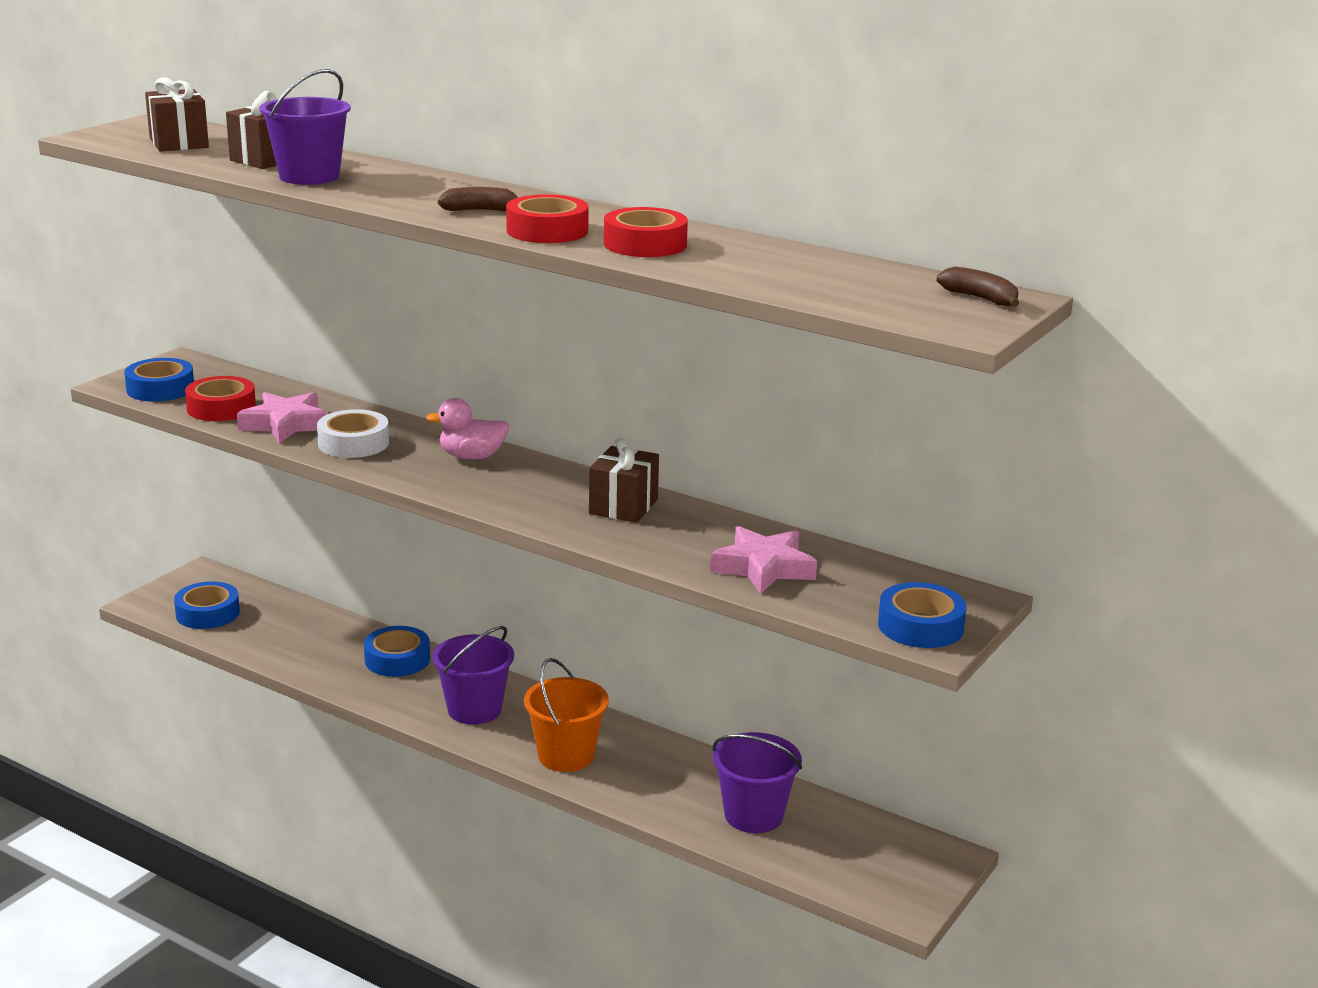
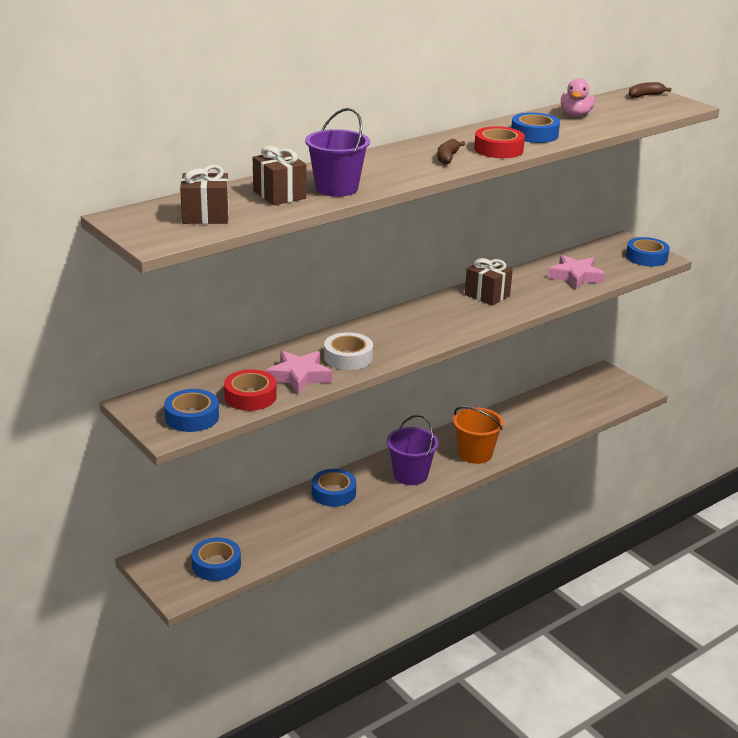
camera: 70 degrees left, 5 degrees up
(472, 457) = (393, 324): pink duck -> pink duck (575, 115)
(645, 244) = (534, 134): red tape -> blue tape
(753, 815) = (554, 411): purple bucket -> none

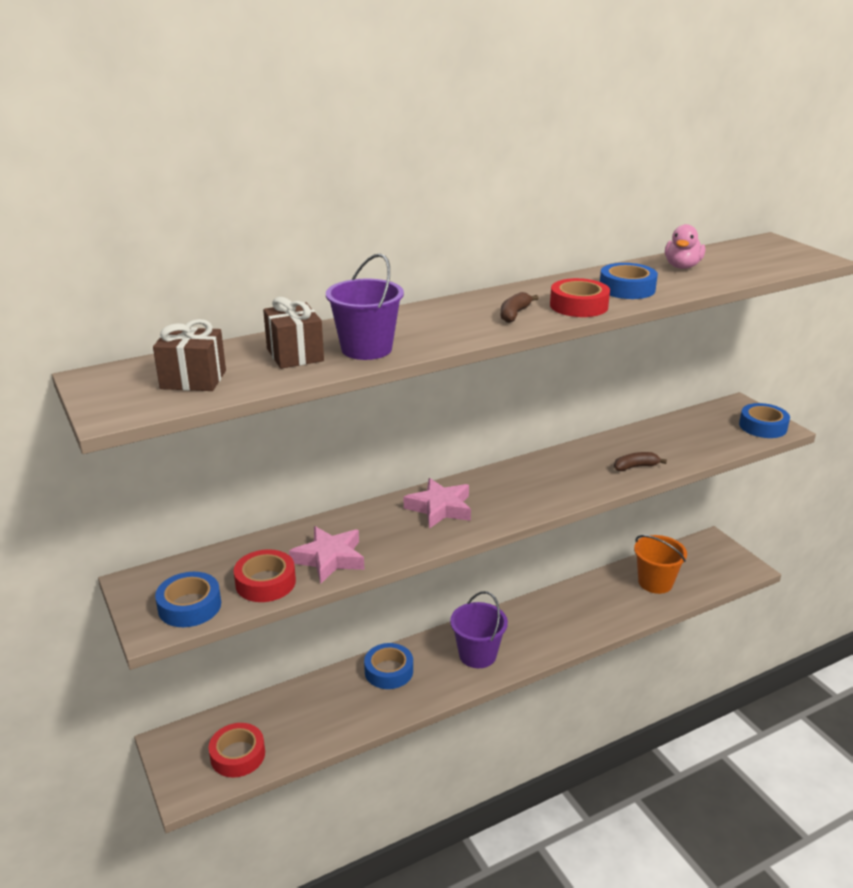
camera: 10 degrees right, 0 degrees up
(216, 564) = (238, 755): blue tape -> red tape
(348, 357) = (393, 537): white tape -> none
(475, 454) = (554, 633): orange bucket -> orange bucket (655, 582)
(487, 295) = (571, 465): brown gift -> none
(575, 276) = (677, 446): pink star -> pink star (440, 508)
(645, 95) = (769, 246): brown banana -> brown banana (635, 467)

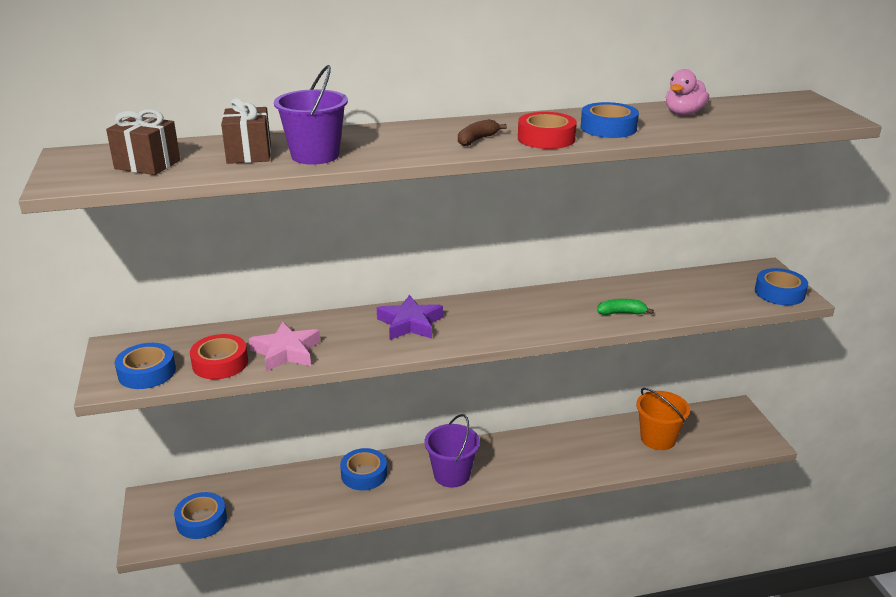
camera: 15 degrees right, 0 degrees up
(238, 755) = (201, 520): red tape -> blue tape
(440, 508) = (410, 323): pink star -> purple star
(635, 467) = (621, 313): brown banana -> green banana

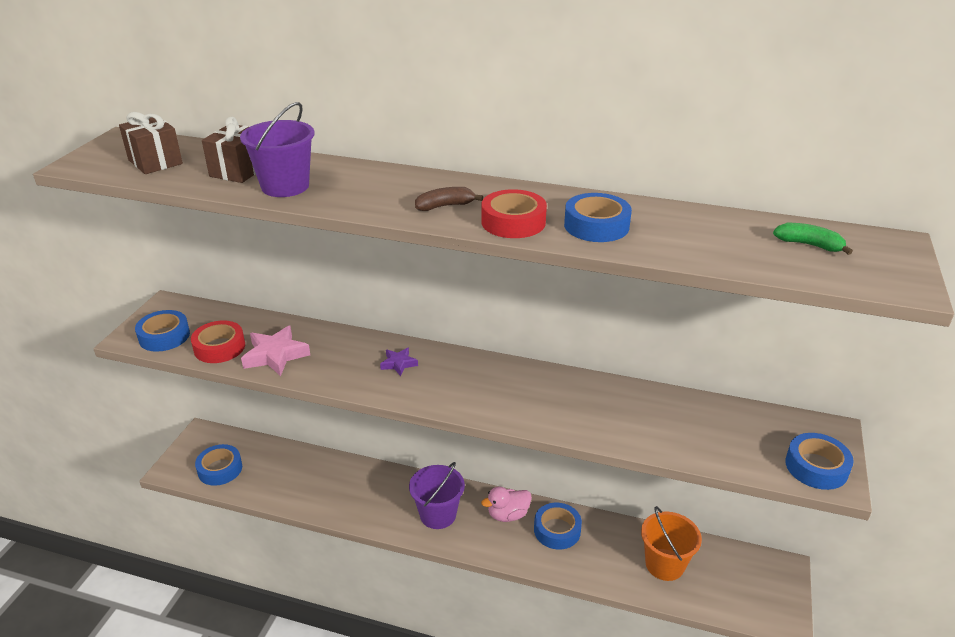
camera: 30 degrees right, 5 degrees up
(364, 474) = (367, 482): blue tape -> blue tape (557, 530)
(410, 323) = (398, 364): purple star -> purple star, size x0.56
(621, 313) = (607, 425): green banana -> green banana (809, 245)
(683, 113) = (709, 228): pink duck -> pink duck (508, 515)

